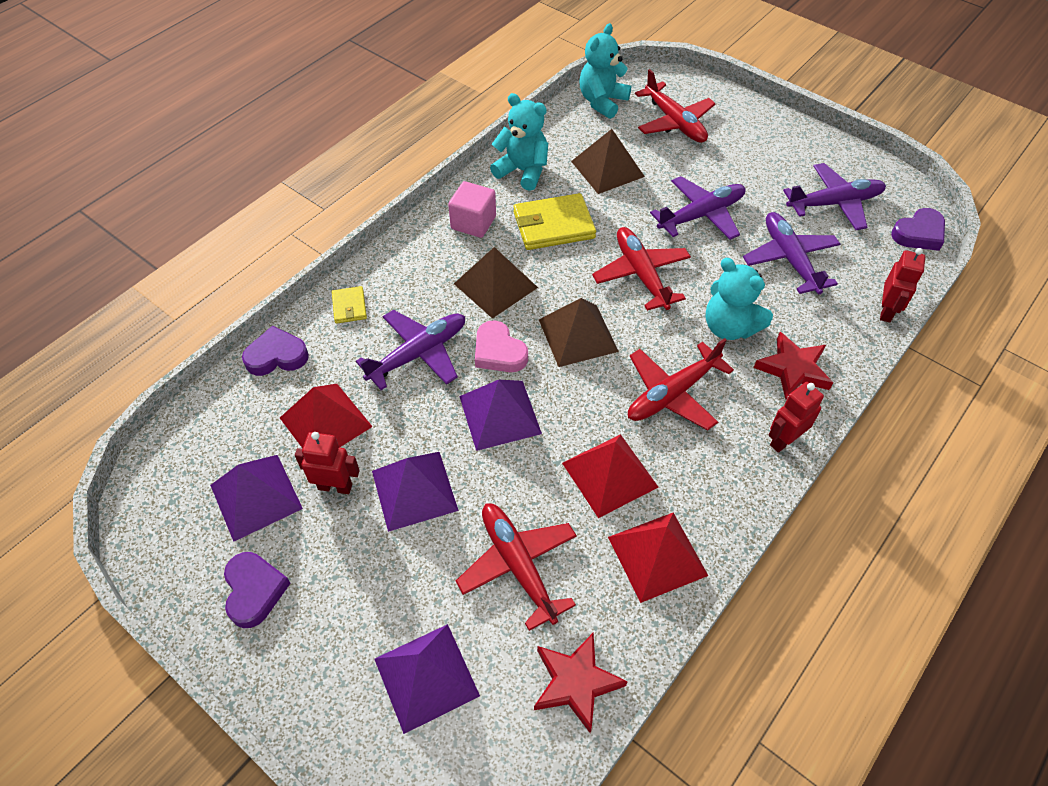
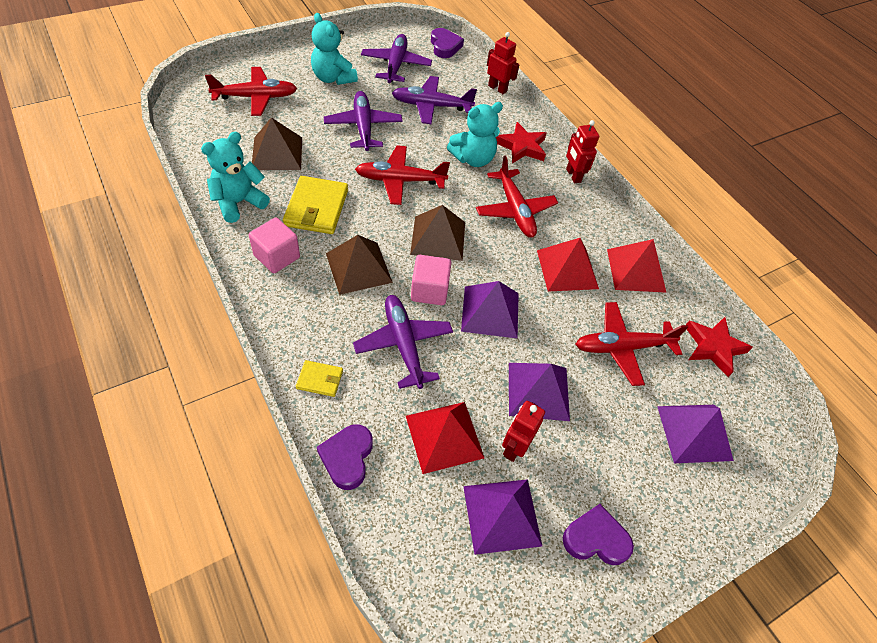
camera: 75 degrees left, 0 degrees up
(499, 352) = (429, 290): pink heart -> pink cube
(602, 102) = (196, 124): turquoise teddy bear -> turquoise teddy bear (333, 78)

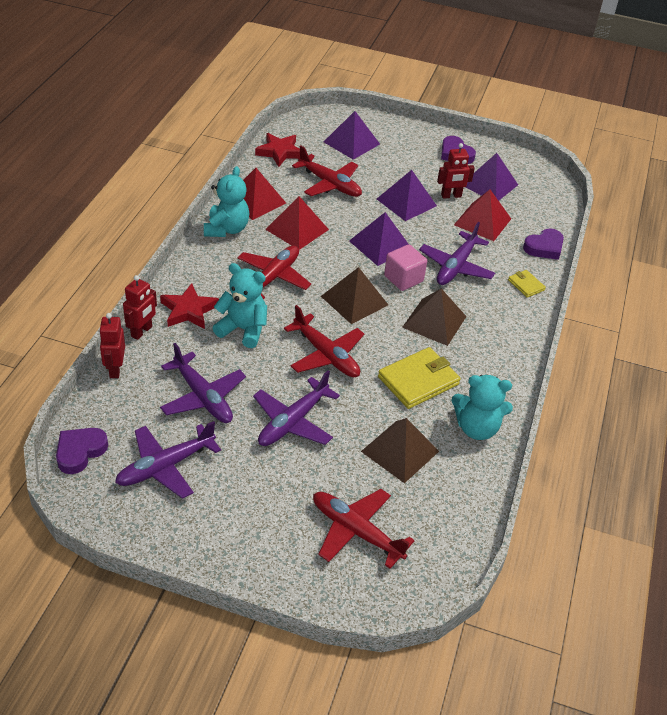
camera: 130 degrees left, 10 degrees down
(277, 256) = (485, 367): pink cube -> none
(333, 78) = (250, 498): turquoise teddy bear -> turquoise teddy bear (226, 229)
(573, 175) = (190, 267): red robot -> red robot (142, 331)

